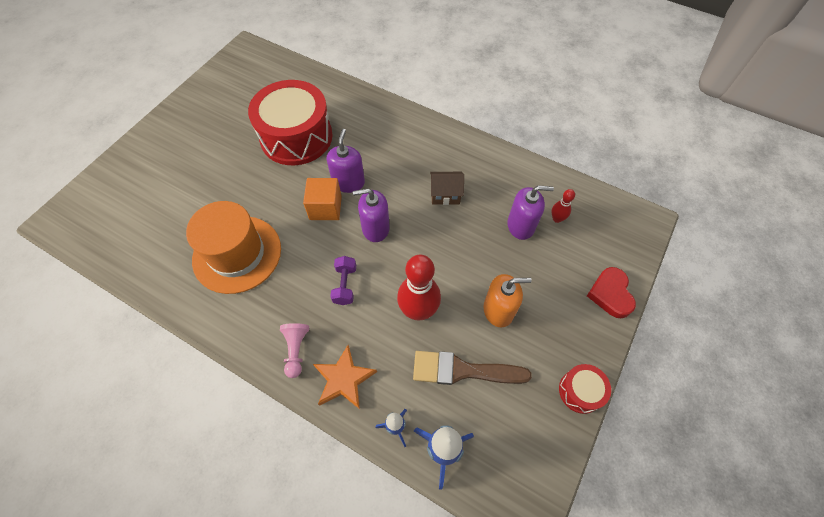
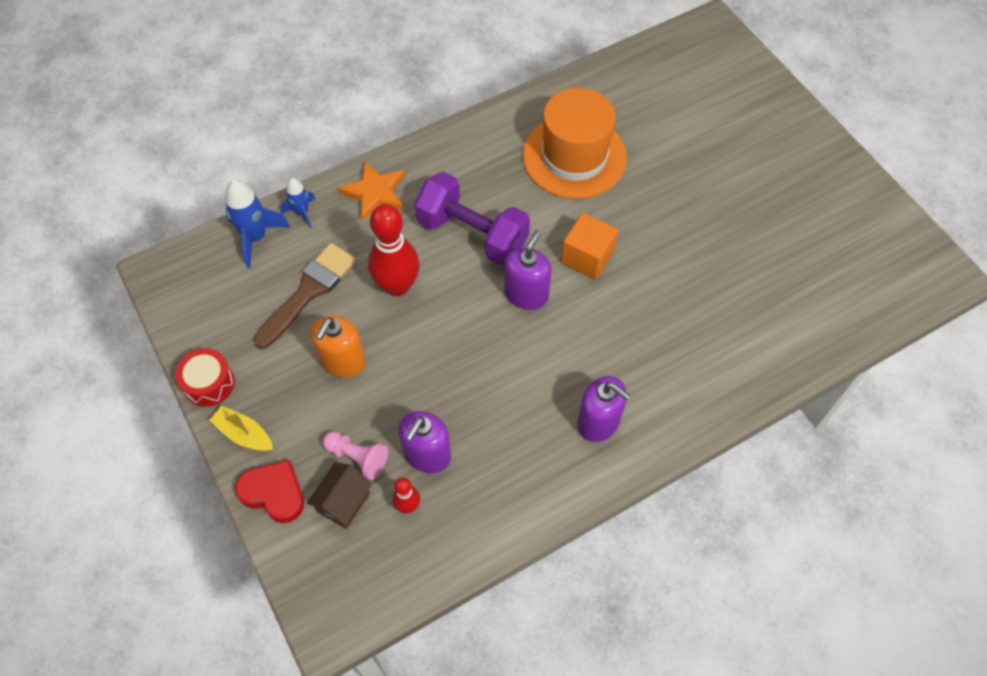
camera: 120 degrees right, 0 degrees up
(296, 137) = (723, 271): red drum -> none
(296, 350) = (430, 168): pink pawn -> pink pawn (357, 457)
(345, 285) = (472, 234): purple dumbbell -> purple dumbbell, size x1.99
(348, 182) = (612, 296): purple soap dispenser -> purple soap dispenser (598, 422)
(445, 195) = (527, 393): brown house -> brown house (344, 502)
(593, 339) = (244, 434): none -> yellow boat

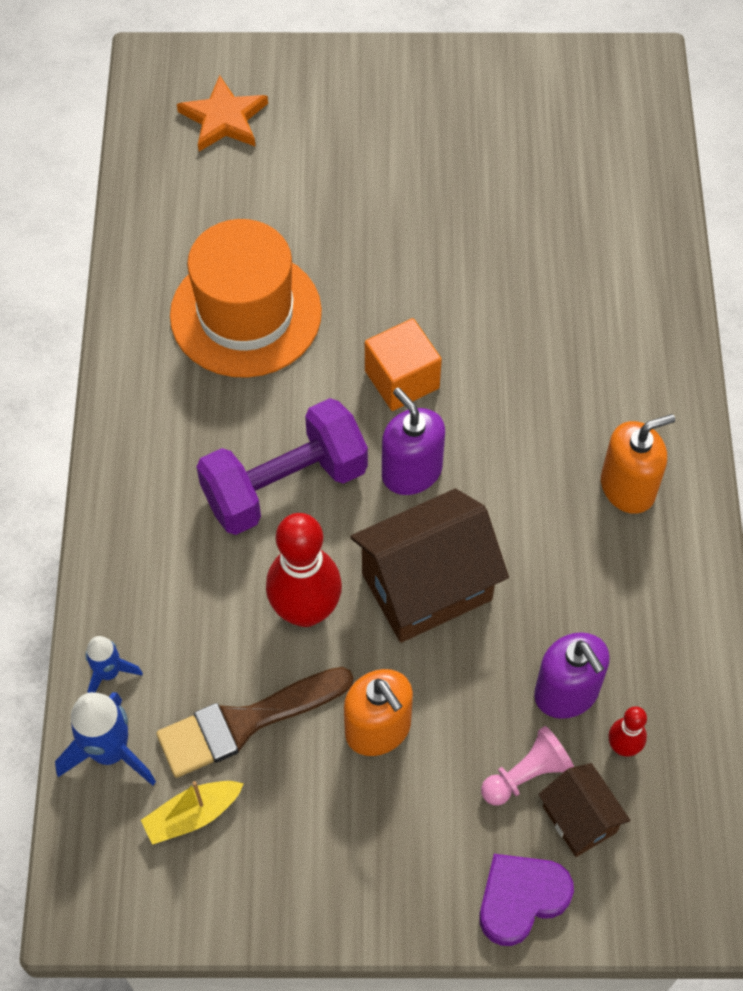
camera: 60 degrees left, 0 degrees up
(209, 383) = (310, 914): red drum -> none
(244, 434) = (414, 900): yellow boat -> yellow boat (192, 815)
(274, 493) = (521, 899): red heart -> purple heart
(309, 291) = (245, 722): brown brush -> brown brush turned 90 degrees counterclockwise
(375, 193) = (140, 567): orange star -> orange star (224, 119)
(452, 341) = (426, 587): none -> brown house
(598, 422) = (628, 487): purple soap dispenser -> orange soap dispenser

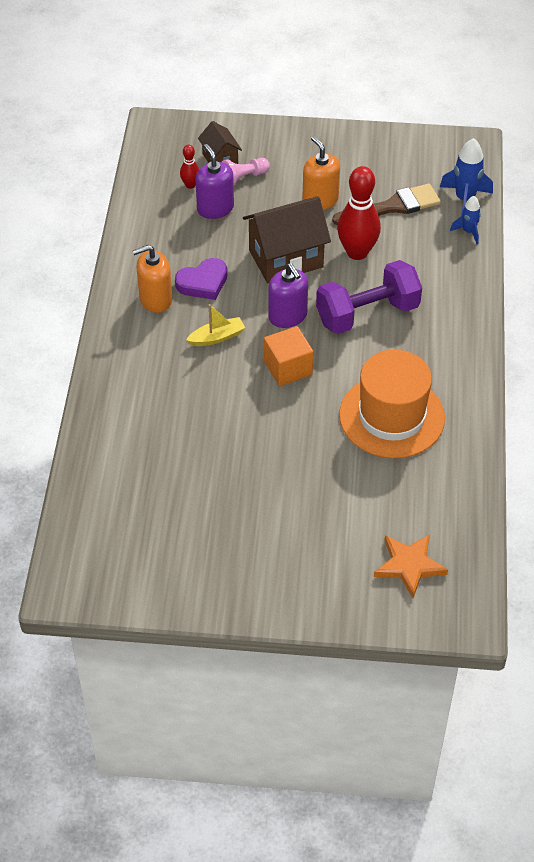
camera: 175 degrees left, 10 degrees down
(192, 815) = (419, 173): yellow boat -> yellow boat (217, 337)
(521, 899) = (255, 134): purple heart -> purple heart (203, 283)

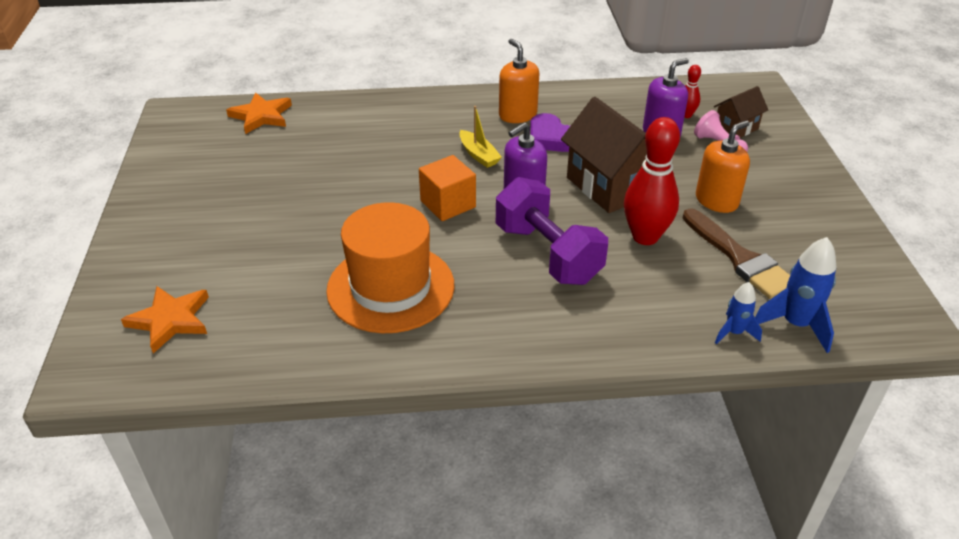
camera: 80 degrees right, 10 degrees down
(96, 506) = (261, 116): none -> orange star

